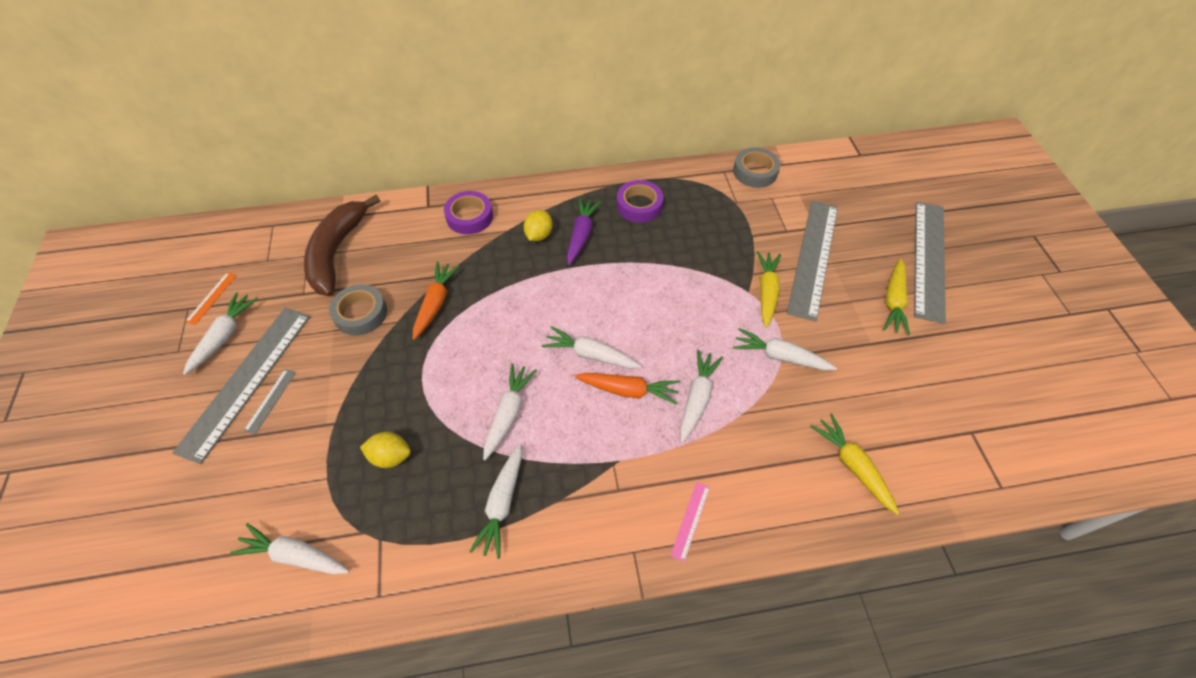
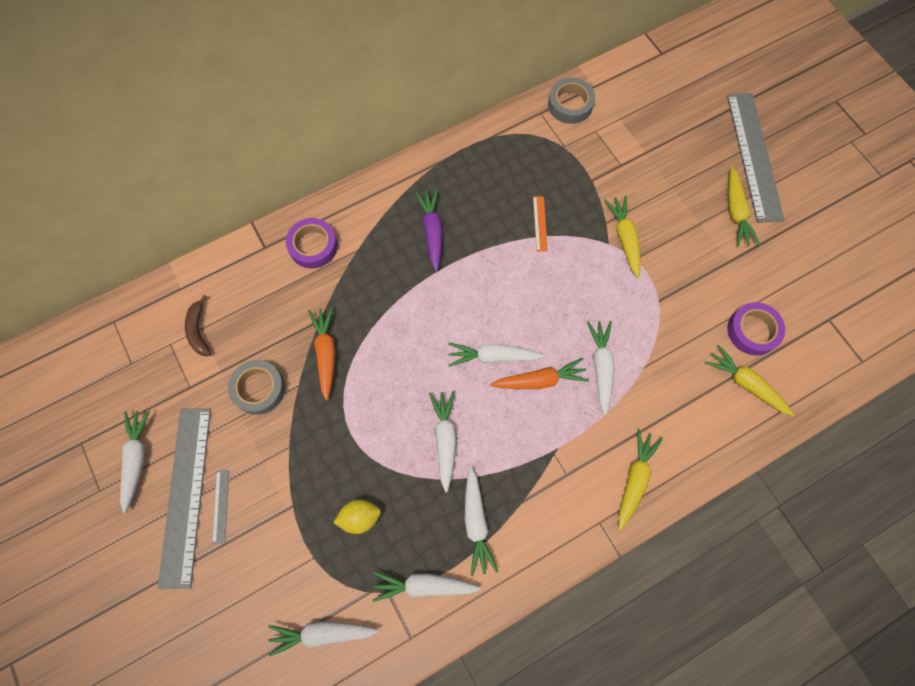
camera: 20 degrees left, 15 degrees up
(211, 298) = (98, 423): orange ruler -> orange ruler (540, 223)
(337, 252) = (199, 330): brown banana -> brown banana, size x0.48
(539, 235) = (391, 245): yellow lemon -> none
(639, 205) = (474, 179): purple tape -> purple tape (752, 331)
(690, 520) = (634, 479): pink ruler -> yellow carrot
(780, 356) = (657, 301): white carrot -> white carrot (424, 585)
(813, 257) = (654, 187): grey ruler -> none

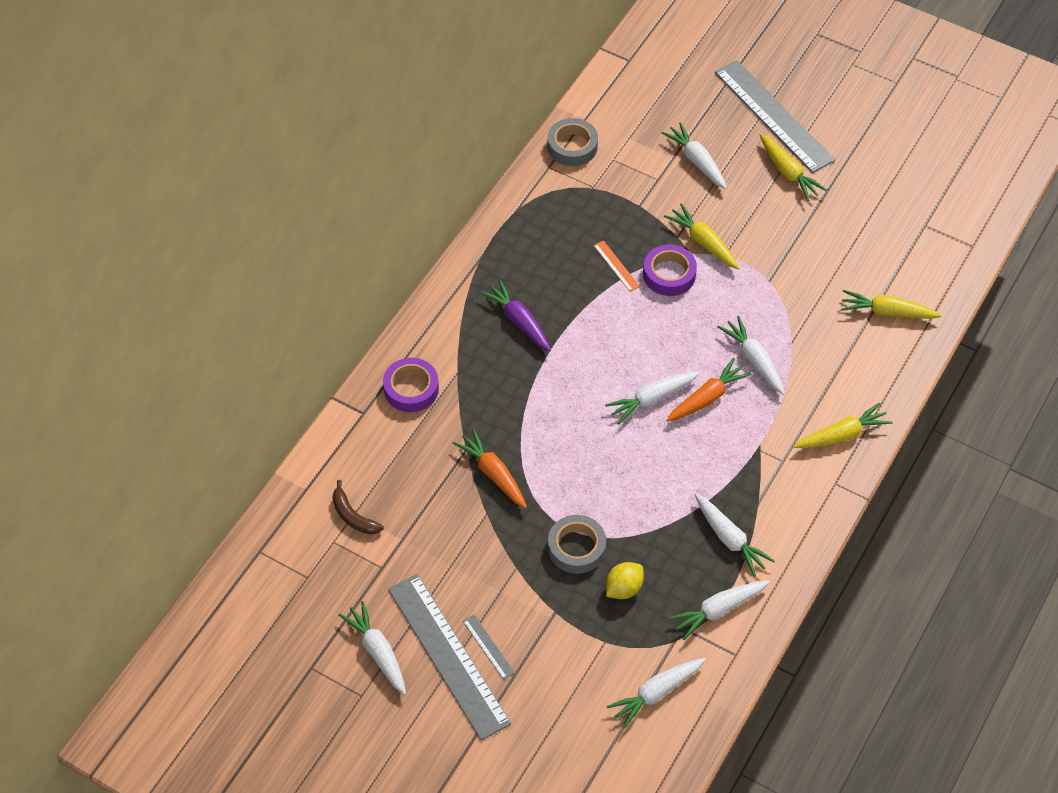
camera: 30 degrees left, 15 degrees down
(259, 389) = (451, 535): grey tape -> grey tape (576, 548)
(445, 439) = (655, 488): white carrot -> white carrot (696, 161)
(634, 479) = (842, 435): yellow carrot -> yellow carrot turned 75 degrees clockwise
(752, 331) = (866, 266): purple tape -> purple tape (669, 274)

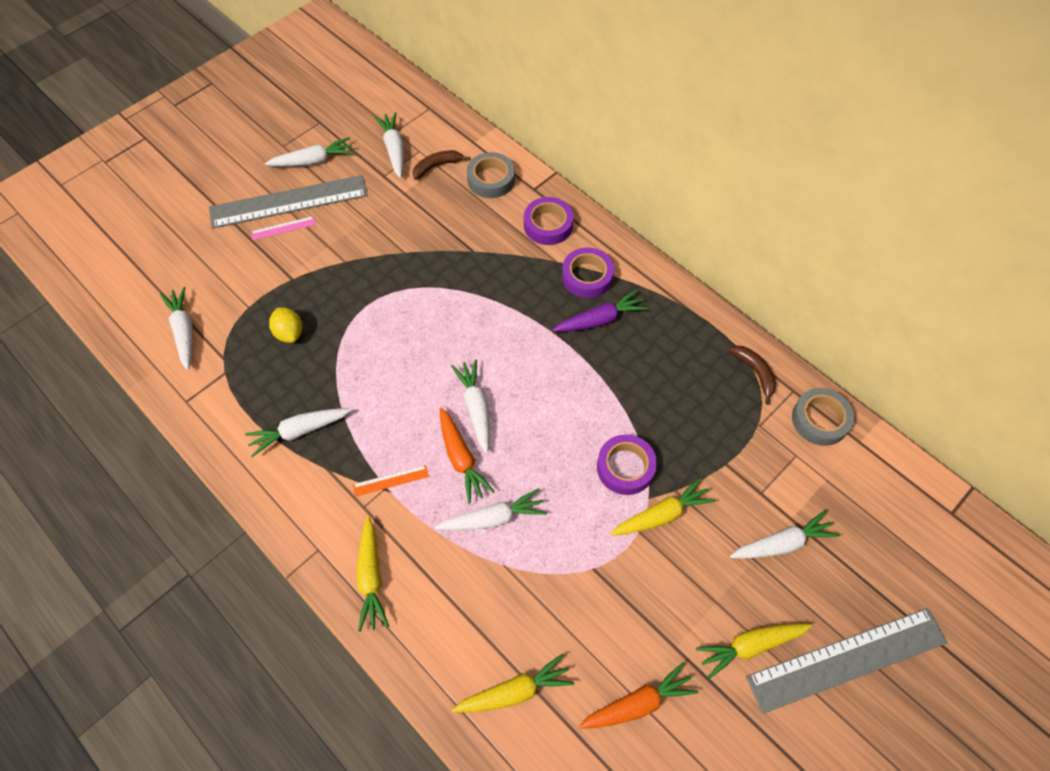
camera: 105 degrees right, 5 degrees up
(469, 341) = (587, 276): none -> purple tape
(488, 647) = (283, 228): grey ruler -> pink ruler
(493, 474) = (441, 265): orange carrot -> orange carrot (638, 703)
(539, 195) = (755, 372): none -> brown banana
(576, 548) = (344, 308): grey tape -> grey tape (491, 179)
(616, 266) = (648, 420): orange ruler -> orange ruler (390, 480)
(718, 610) = (234, 400): white carrot -> white carrot (394, 149)
(887, 312) = (515, 691): yellow carrot -> yellow carrot turned 45 degrees clockwise

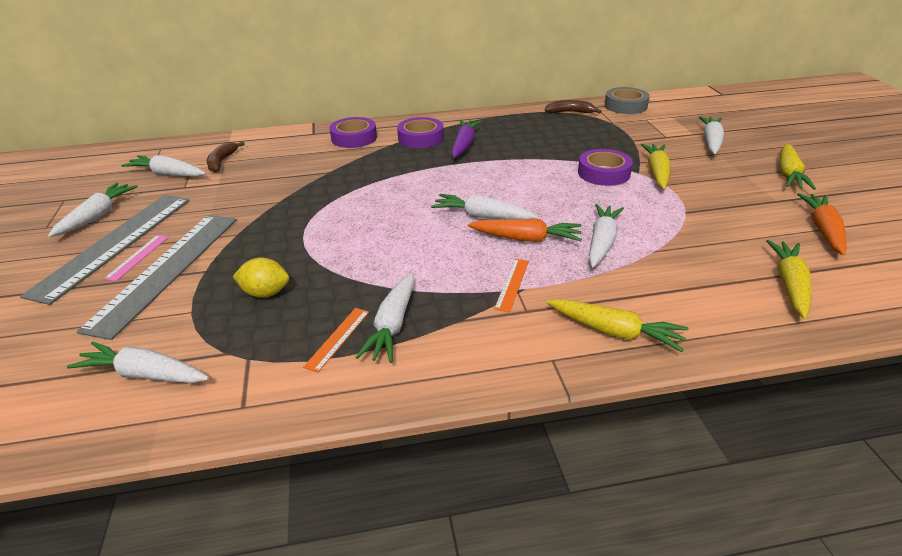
camera: 55 degrees left, 25 degrees down
(268, 408) = (338, 338): none -> orange ruler
(491, 179) = (275, 145): grey tape -> none
(847, 659) = (813, 148): grey ruler -> grey ruler (166, 270)

